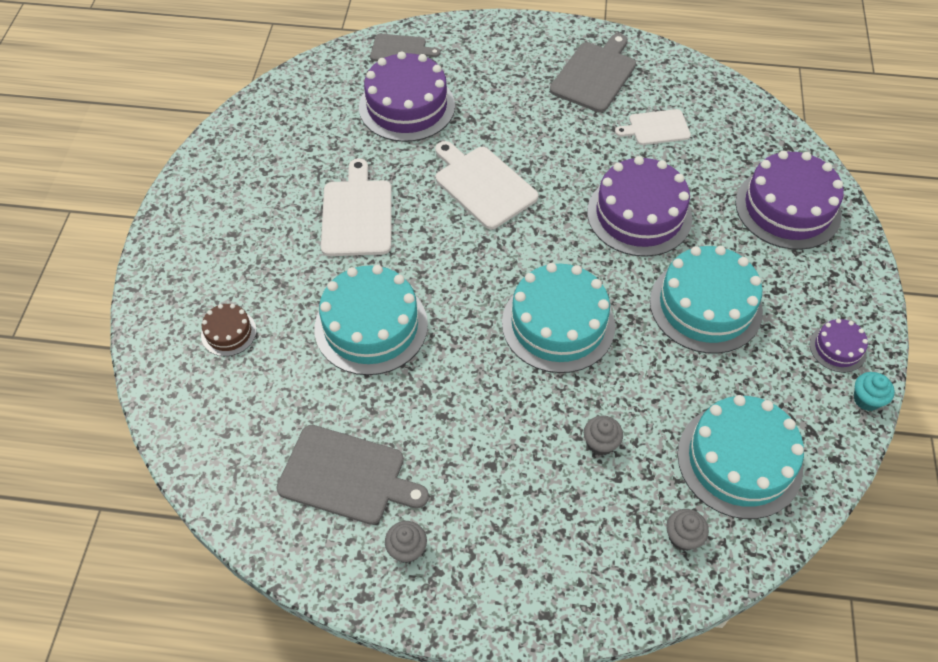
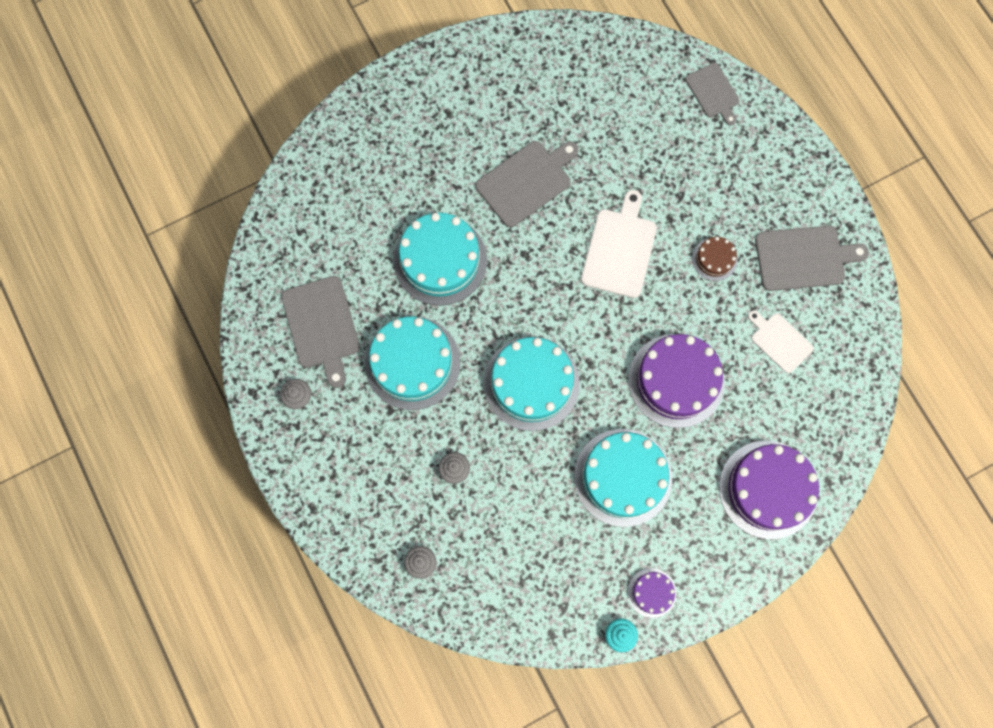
camera: 55 degrees right, 20 degrees up
(228, 332) = (370, 174): brown cake -> brown cake (714, 259)
(357, 214) = (526, 181): white cutting board -> grey cutting board
(407, 106) = (656, 140): purple cake -> none
(739, 460) = (505, 570): turquoise cake -> turquoise cake (412, 363)

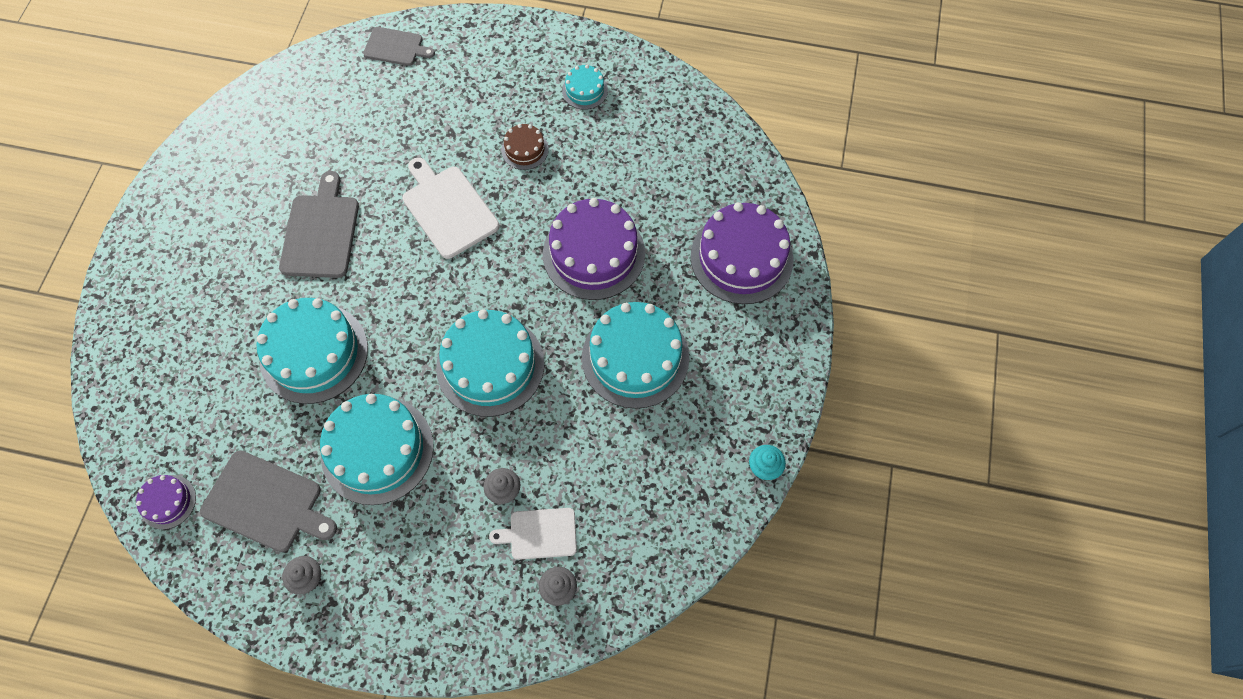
camera: 50 degrees left, 10 degrees down
(652, 592) = (750, 412): purple cake -> purple cake (168, 502)
(779, 341) = (633, 157): white cutting board -> white cutting board (540, 534)
(803, 258) = (585, 90): grey cutting board -> turquoise cake

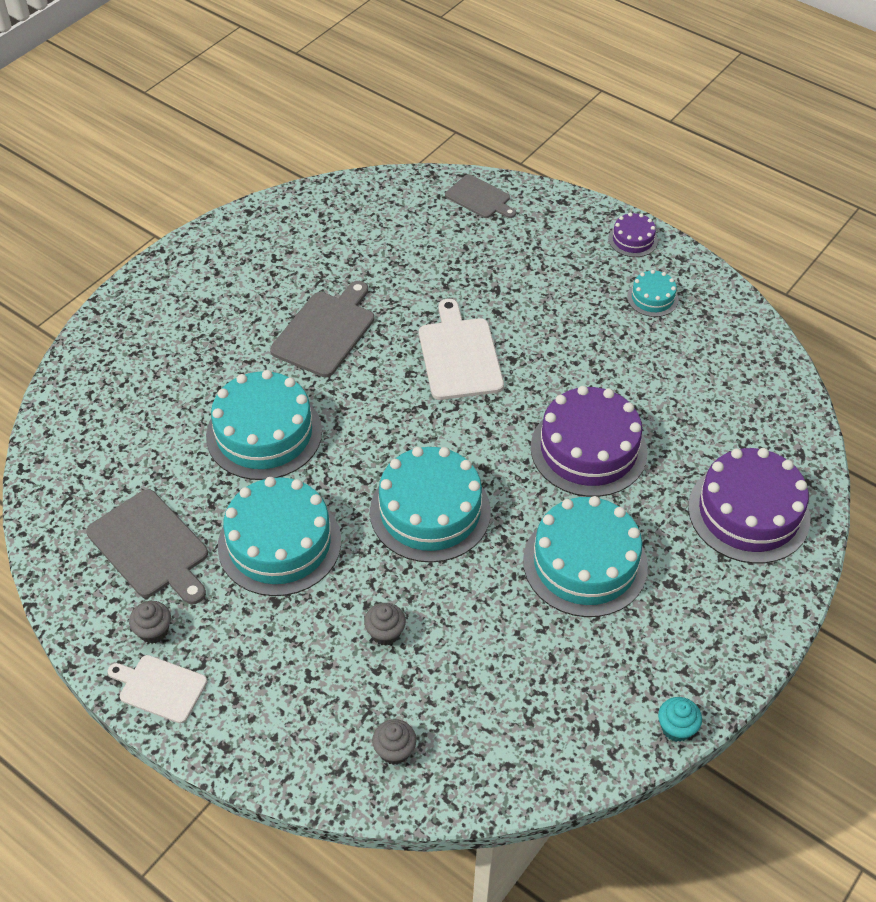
camera: 25 degrees right, 15 degrees down
(168, 502) = (63, 508): purple cake -> purple cake (633, 240)
(525, 149) = (563, 330): brown cake -> none
(540, 534) = (401, 689): white cutting board -> white cutting board (160, 688)

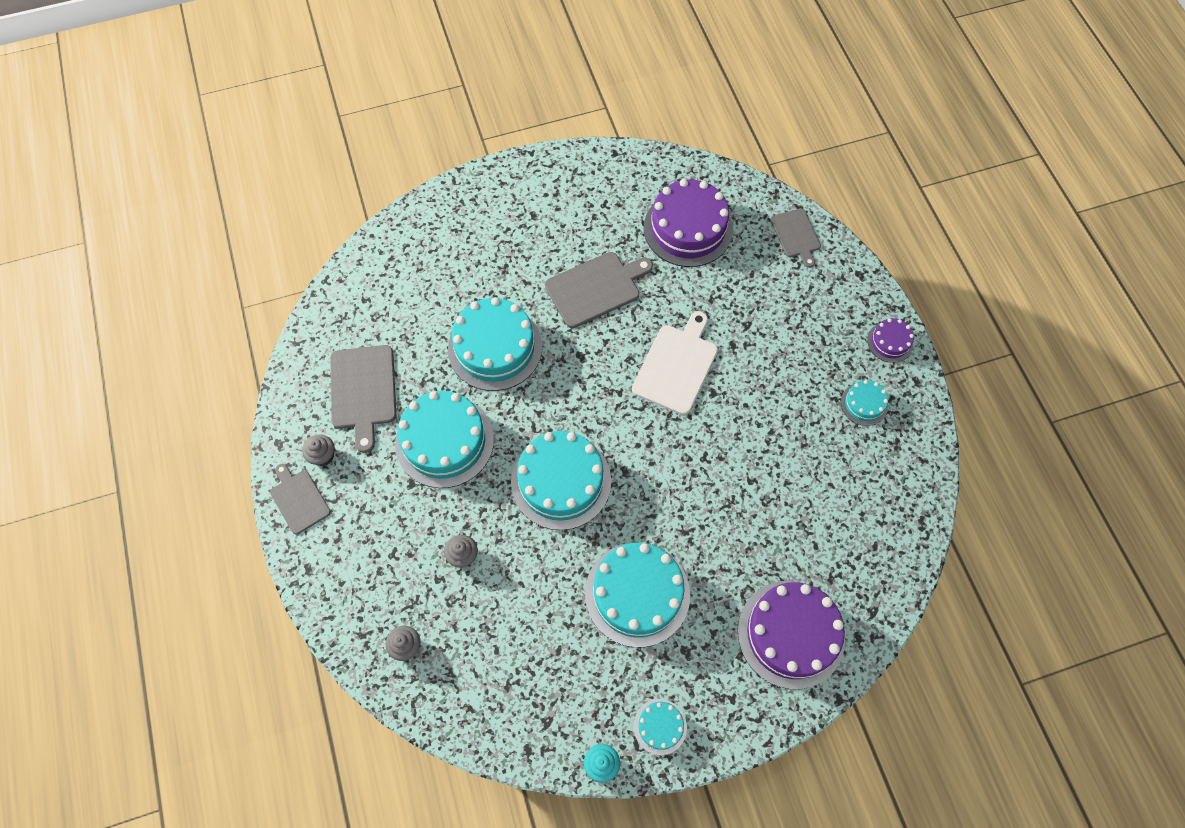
camera: 35 degrees right, 15 degrees up
(160, 688) = (299, 499): white cutting board -> grey cutting board
(588, 449) = (711, 504): purple cake -> purple cake (688, 228)
(701, 661) = (660, 726): none -> turquoise cake

